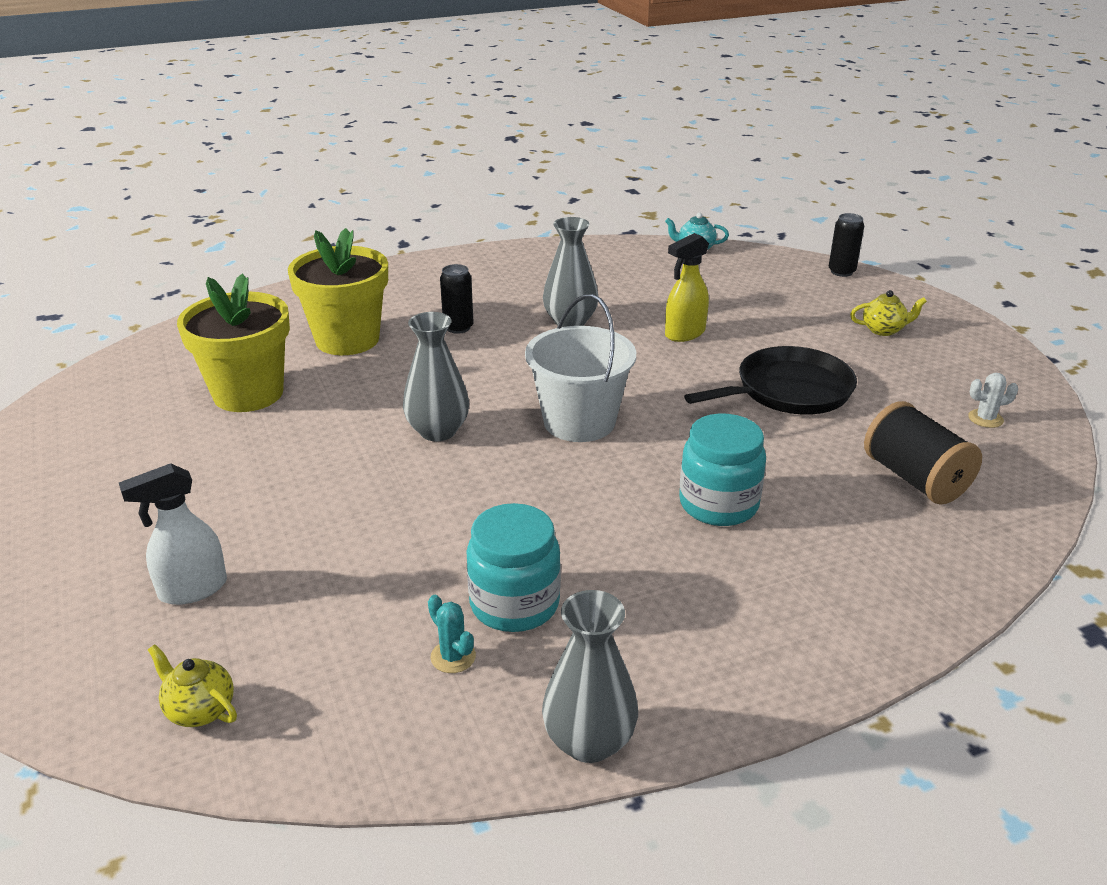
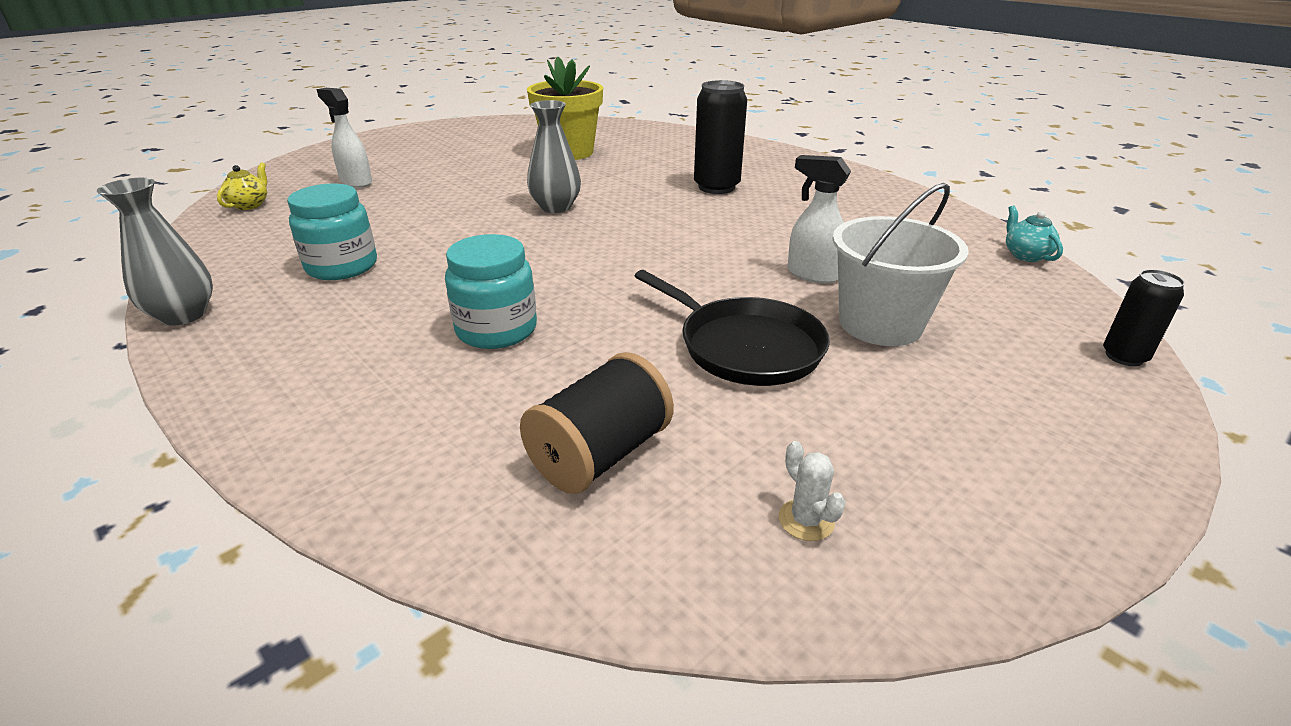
camera: 70 degrees right, 0 degrees up
(347, 339) = (662, 161): yellow flower pot -> none
(453, 657) = (285, 257): turquoise cactus -> none
(458, 327) = (716, 187): black can -> black can, size x1.74
(570, 321) = (774, 222): grey vase -> none
(579, 422) = (602, 251): white bucket -> white bucket (880, 324)
(684, 333) = (812, 274): yellow spray bottle -> white spray bottle
(883, 330) = (986, 405): yellow teapot -> none

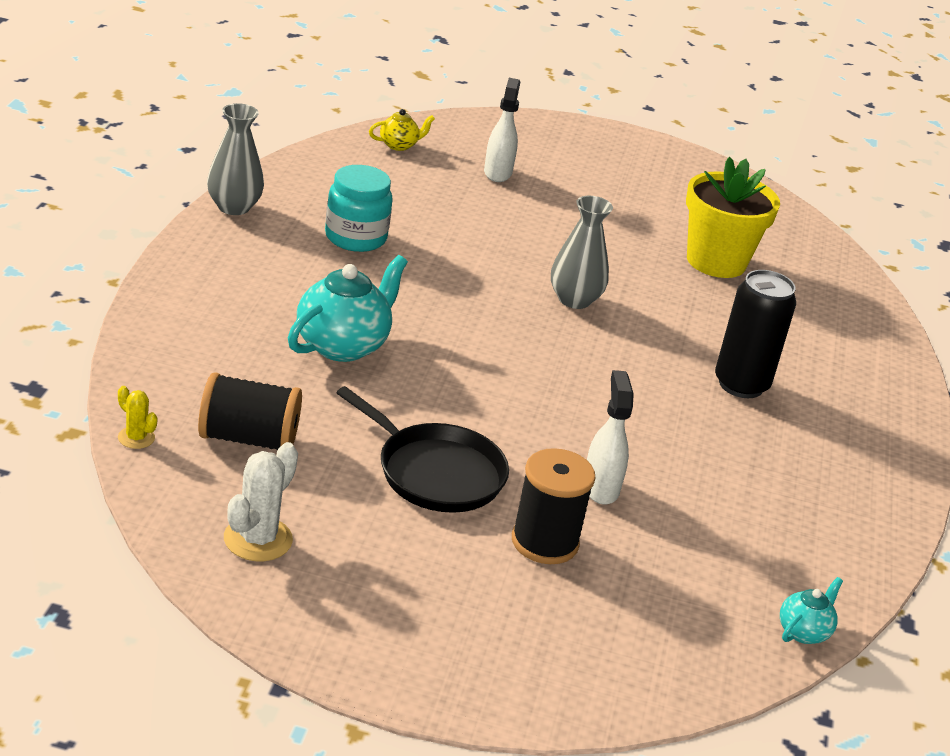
camera: 50 degrees right, 0 degrees up
(496, 330) = (343, 345): turquoise jar -> turquoise teapot
(517, 566) = (136, 438): none -> yellow cactus
(745, 346) = (435, 472): black pan -> black pan turned 60 degrees counterclockwise
(806, 520) = (258, 539): white cactus -> white cactus, size x1.77
(880, 324) = (544, 542): white bucket -> black spool
(1124, 356) = (629, 699): black can -> none

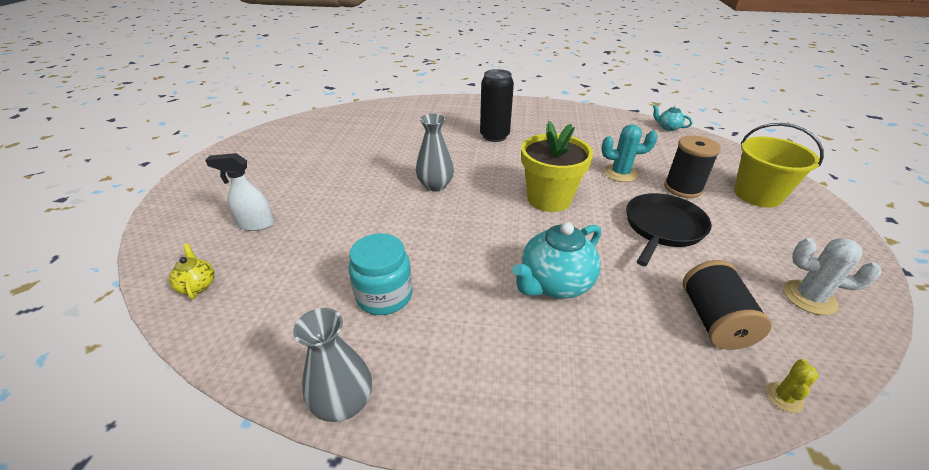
camera: 90 degrees left, 5 degrees up
(343, 345) = (554, 284): turquoise teapot -> turquoise teapot turned 75 degrees counterclockwise
(514, 628) = (757, 195): none -> yellow bucket
(600, 488) = (620, 173): white spray bottle -> turquoise cactus
(716, 261) = (369, 140): yellow flower pot -> yellow flower pot (549, 199)

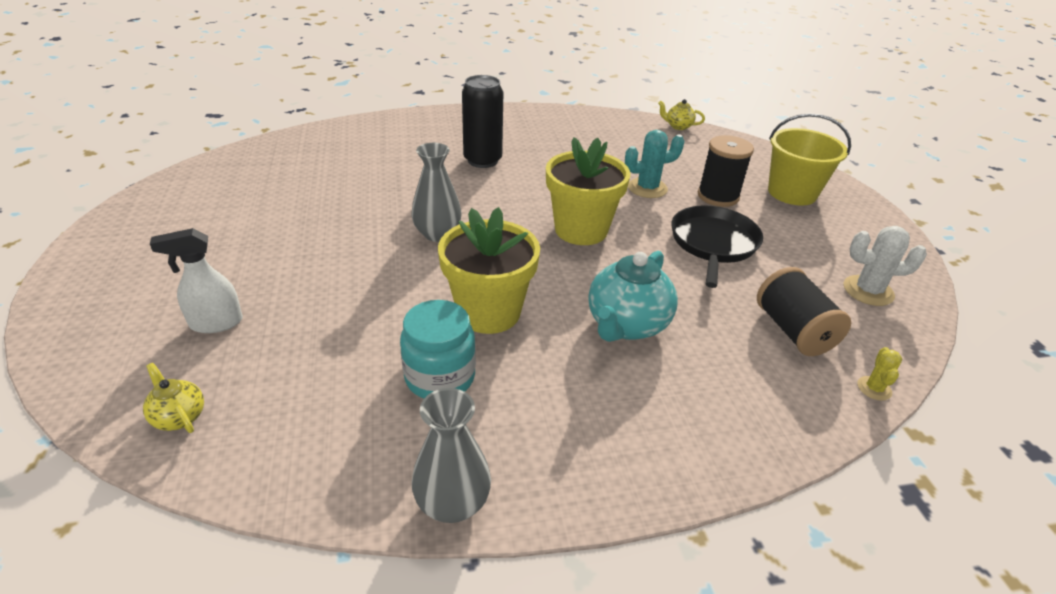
camera: 20 degrees left, 0 degrees up
(445, 252) = (489, 312): none -> yellow flower pot
(668, 127) = (678, 126): turquoise teapot -> yellow teapot

